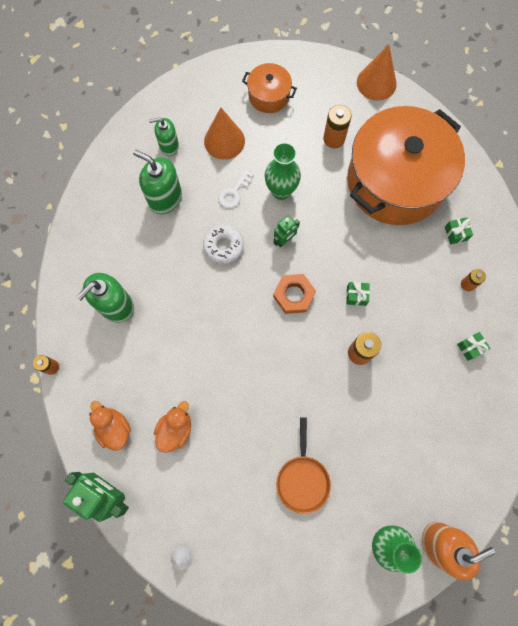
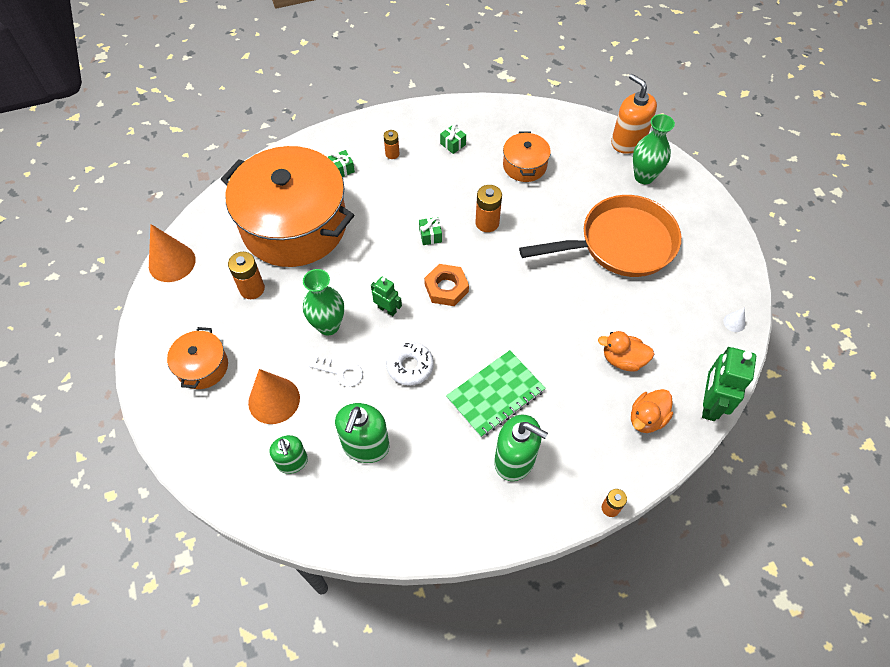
camera: 105 degrees left, 15 degrees down
(176, 307) = (495, 395): none -> green notebook
(302, 479) = (620, 244): orange pan -> orange pan, size x1.86
(426, 413) = (524, 166): none -> orange pot

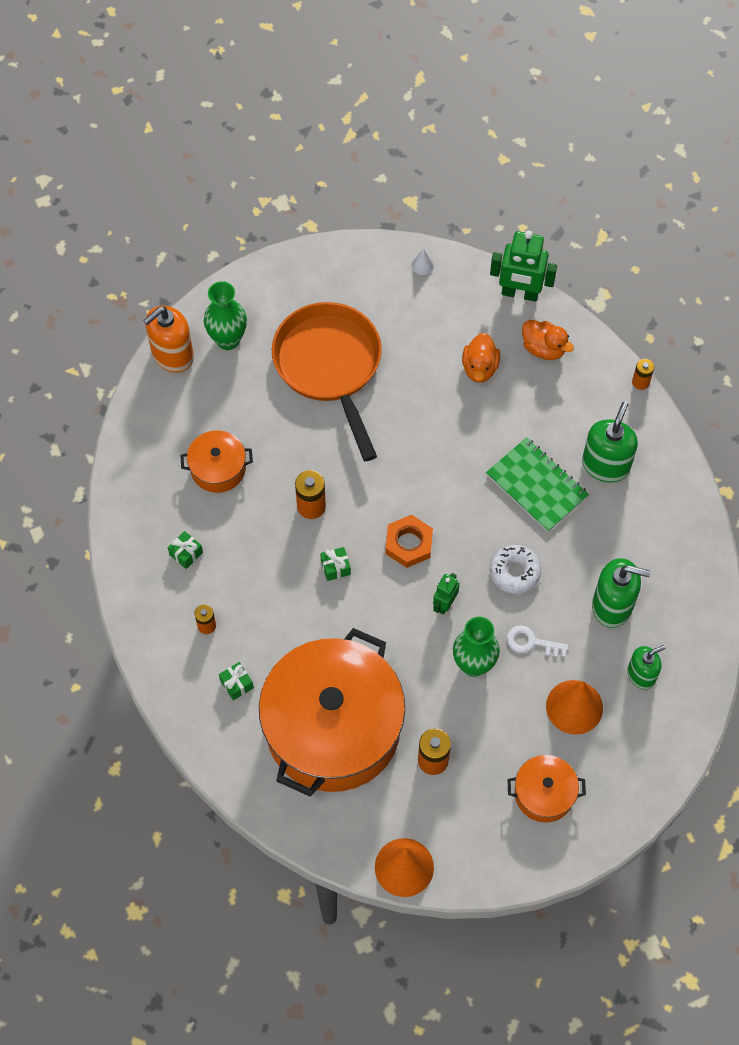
camera: 95 degrees left, 5 degrees up
(341, 372) = (531, 642): white key -> white key turned 90 degrees counterclockwise

